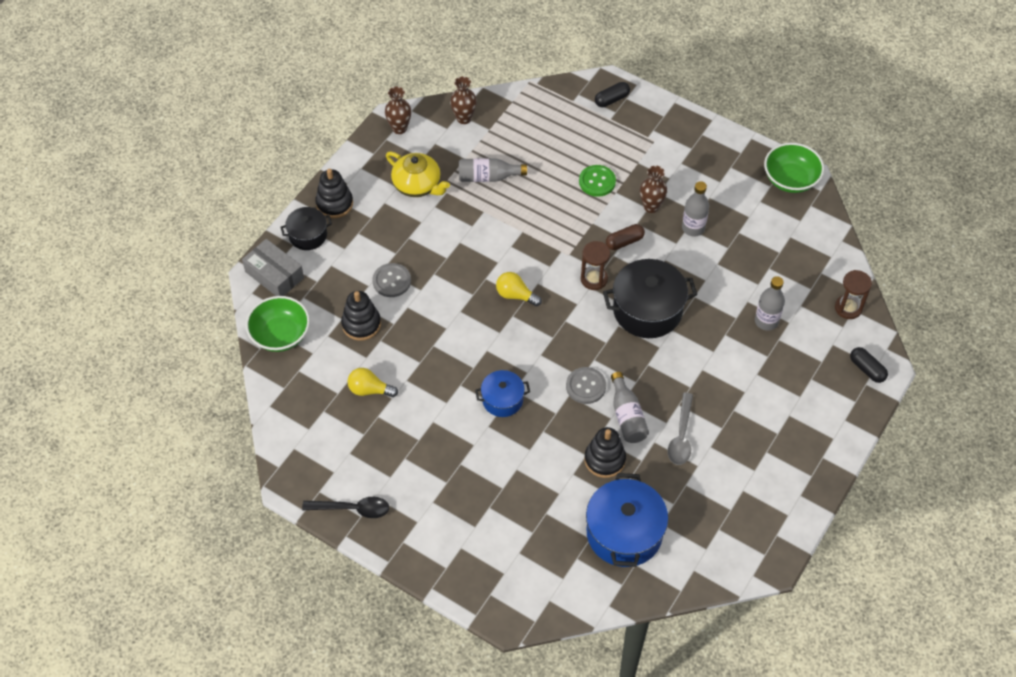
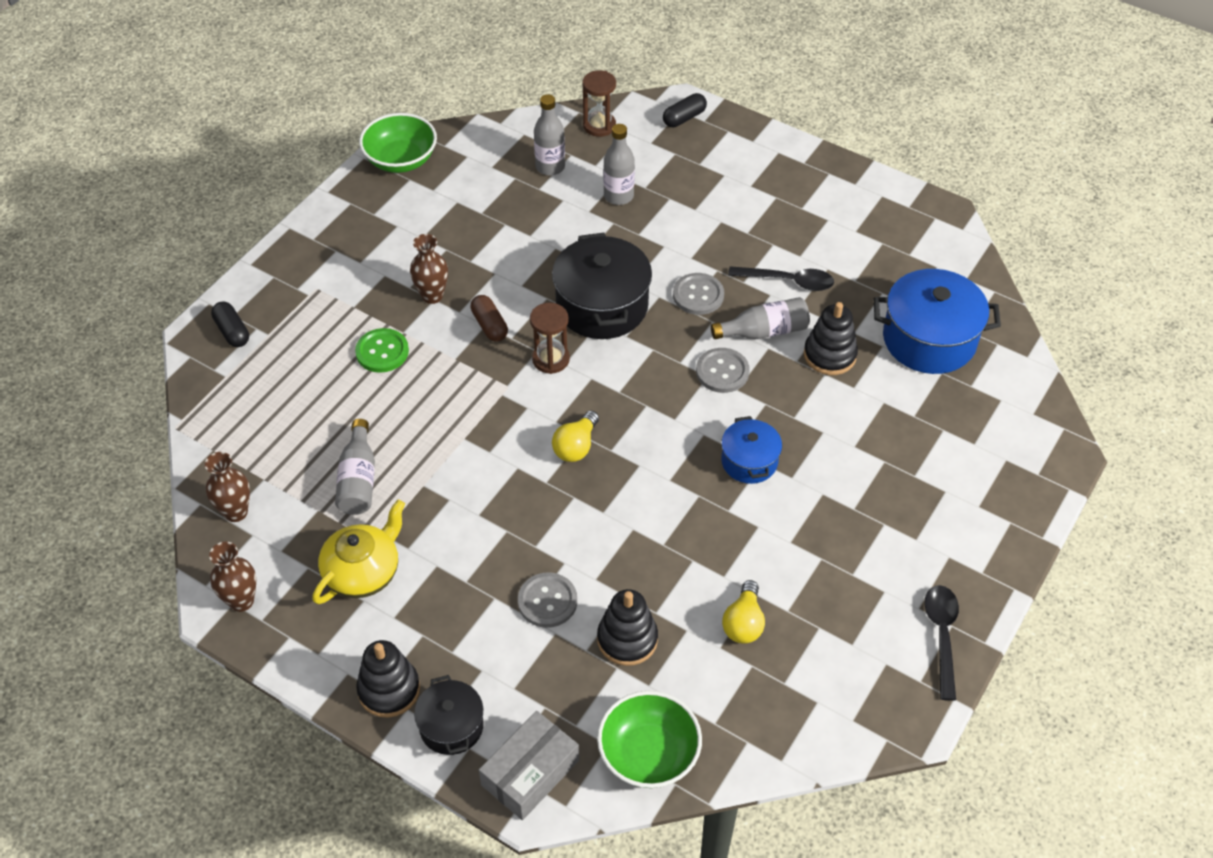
camera: 90 degrees left, 5 degrees down
(662, 373) = (698, 295): none -> grey button
(681, 436) = (788, 281): grey spoon -> black spoon
(693, 228) = (471, 255): grey bottle -> grey bottle (550, 167)

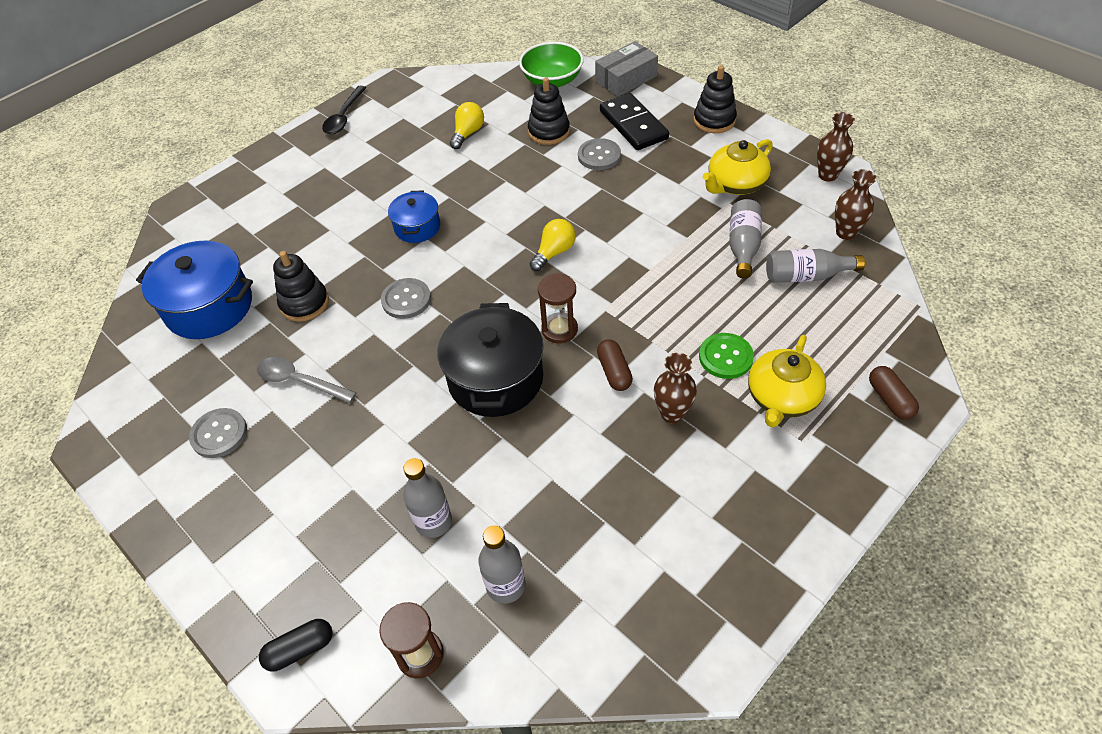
camera: 165 degrees left, 0 degrees up
(232, 331) = (890, 399): black capsule -> brown capsule
(331, 321) = (781, 398): none -> yellow teapot
(401, 160) = (707, 633): green bowl -> none
(451, 726) = (673, 101): black pot -> none
(507, 667) = (633, 125): none -> black domino
(698, 295) = (395, 378): grey button -> grey button (219, 434)
(764, 331) = (350, 332): grey bottle -> grey bottle (806, 276)
(788, 281) = (300, 381): black spoon -> grey spoon

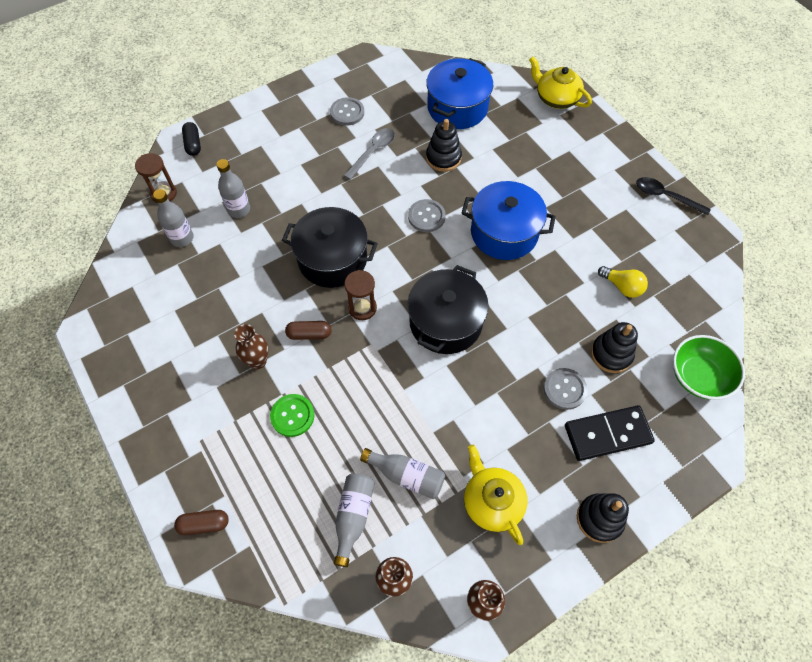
camera: 100 degrees right, 10 degrees up
(417, 227) = (504, 233): blue pot -> blue pot, size x1.76
(554, 252) = (445, 322): yellow light bulb -> black pot
(626, 79) = (692, 450): grey box -> none
(781, 398) = (240, 442): yellow teapot -> yellow teapot (556, 98)

